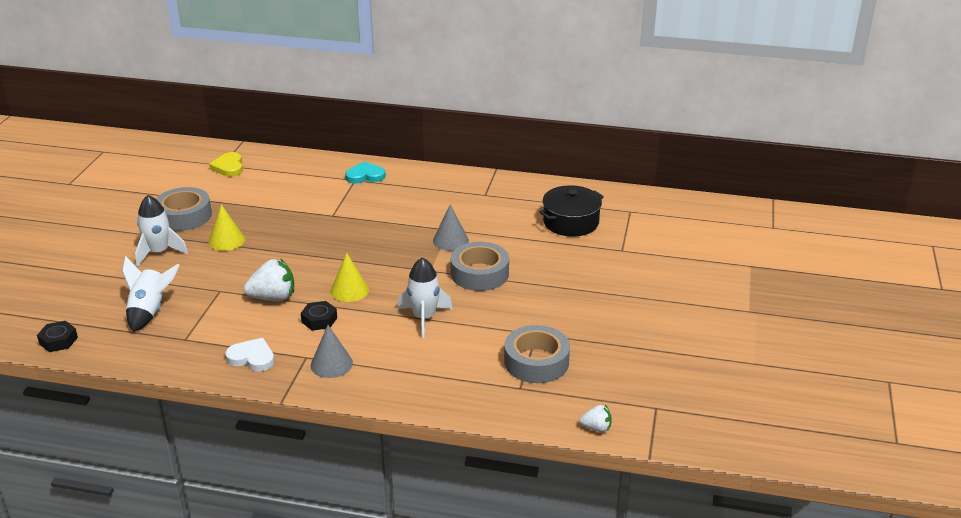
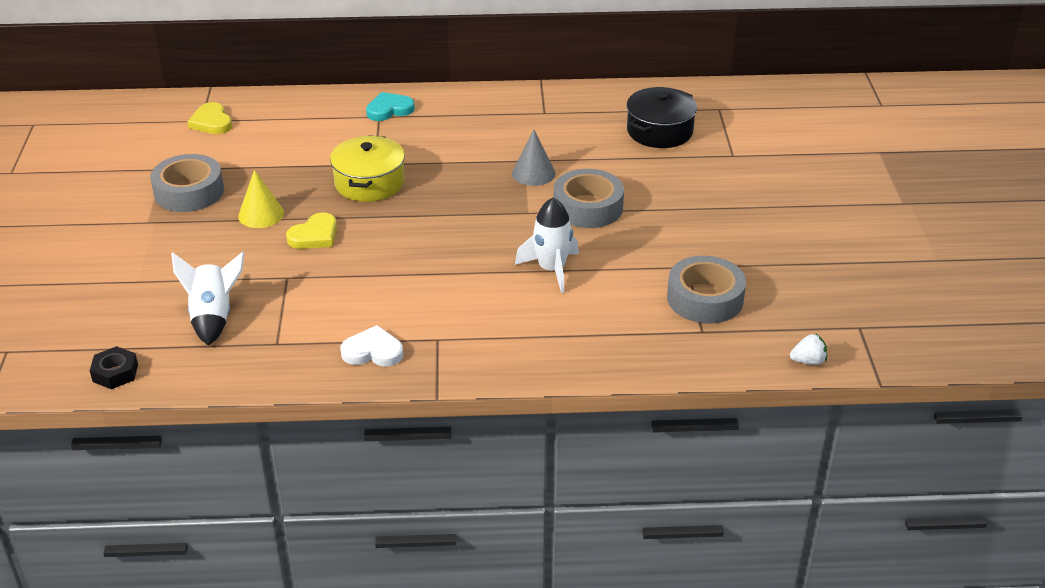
camera: 15 degrees left, 5 degrees up
(159, 252) = (182, 242): white rocket -> none
(257, 262) = (314, 235): none -> yellow heart
(273, 298) = (358, 275): white strawberry -> none
(319, 320) = (429, 292): black nut -> none
(320, 229) = (369, 183): none -> yellow pot
(331, 364) = (472, 342): grey cone -> none
(349, 290) = (446, 251): yellow cone -> none

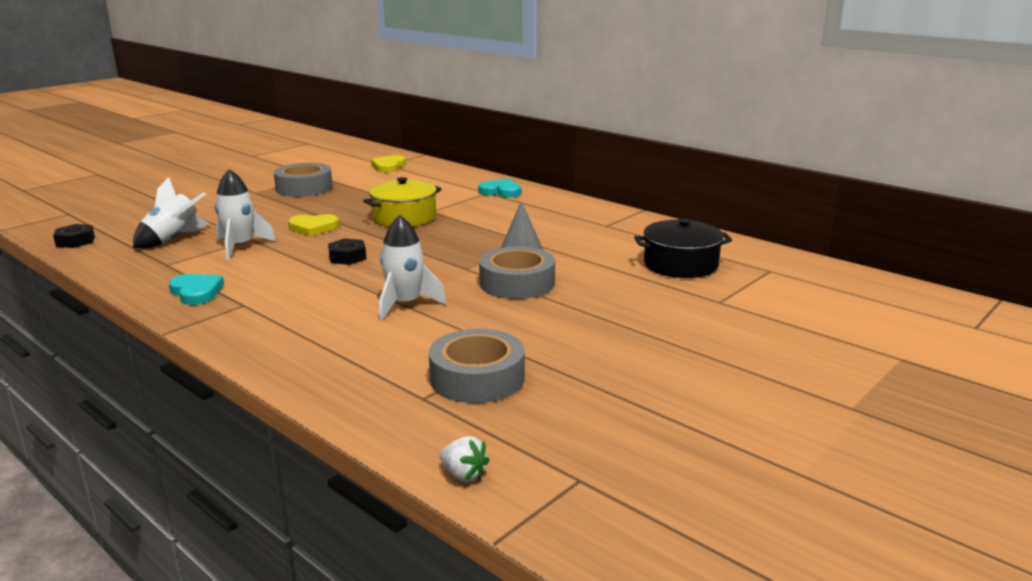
camera: 45 degrees right, 15 degrees down
(261, 214) = (312, 209): yellow cone -> none
(297, 289) = (240, 246): none -> white rocket
(373, 351) = (196, 292): white heart -> turquoise heart
(415, 250) = (347, 257): none -> black nut

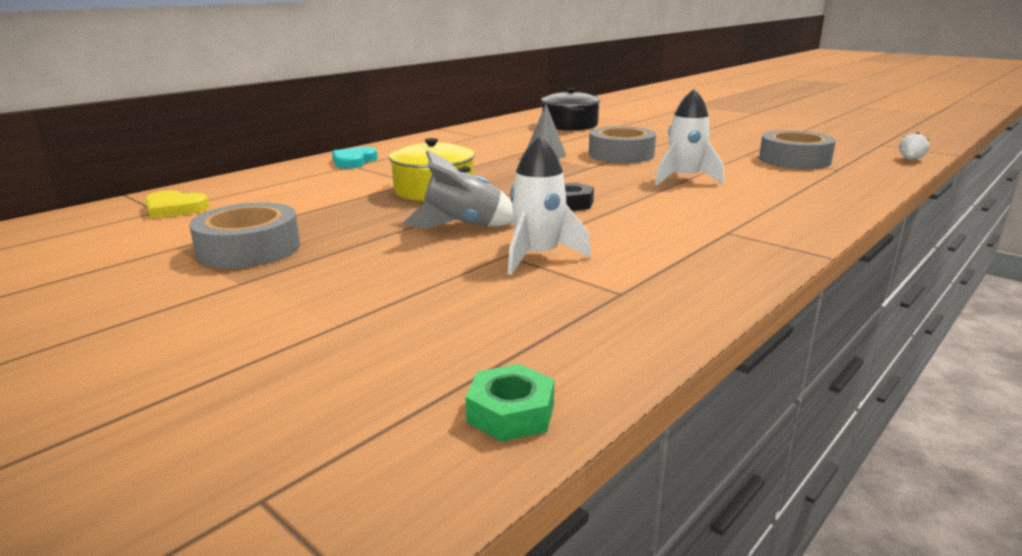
camera: 90 degrees left, 0 degrees up
(75, 241) = (510, 413): black nut -> green nut
(173, 239) = (505, 308): white rocket -> none
(196, 292) = (709, 258): turquoise heart -> none
(313, 228) = (463, 226): yellow heart -> grey rocket

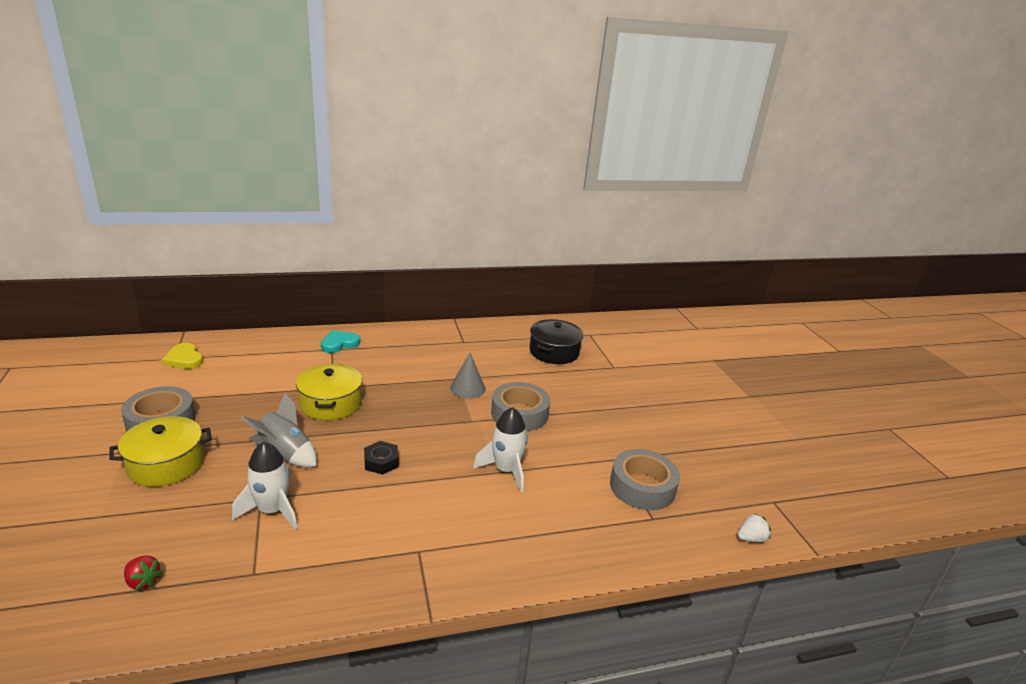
camera: 30 degrees right, 5 degrees up
(333, 270) = (166, 464): none -> yellow pot
(510, 413) = (62, 633): green nut -> none
(515, 342) = (143, 581): none -> red strawberry

